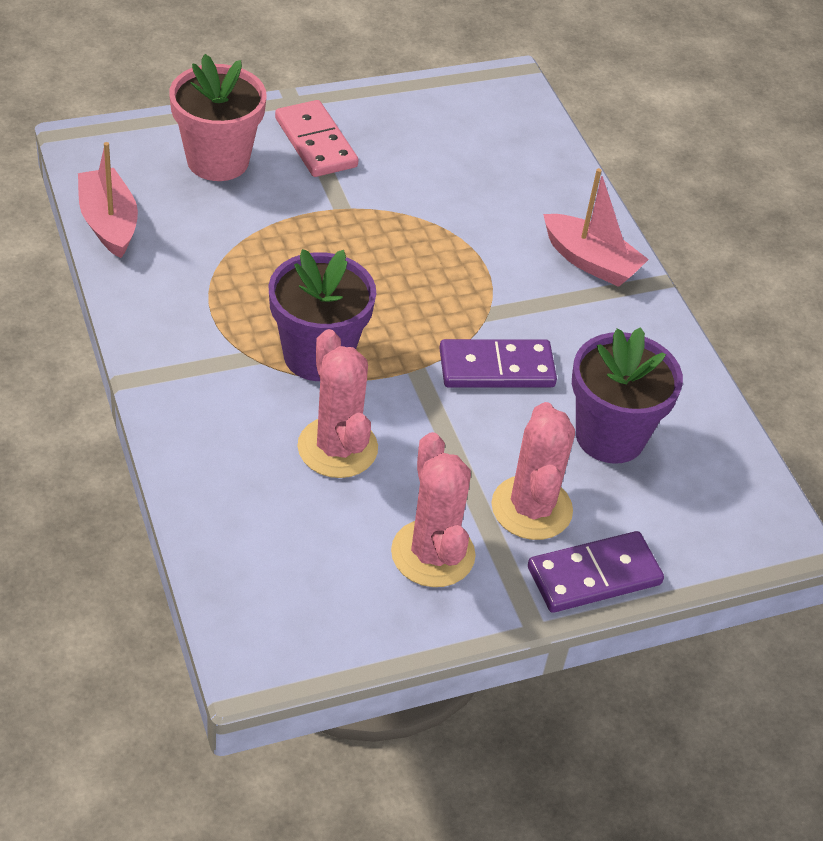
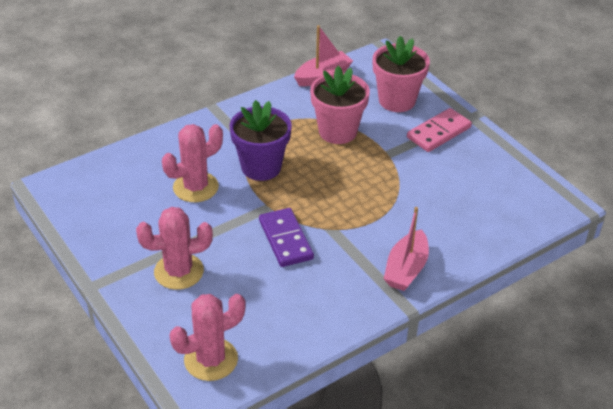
camera: 80 degrees right, 5 degrees down
(265, 246) = (337, 131): none -> pink flower pot
(433, 554) = (132, 236): pink cactus -> pink cactus (211, 359)
(594, 575) = (136, 306): purple domino -> none
(610, 436) = (250, 299): purple flower pot -> none

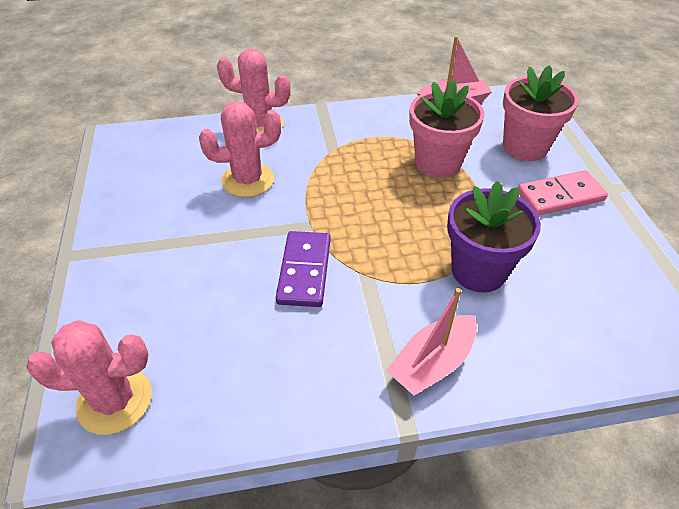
camera: 25 degrees right, 5 degrees up
(179, 271) = (163, 270): pink cactus -> pink cactus (260, 125)
(261, 167) = (330, 178): purple flower pot -> purple flower pot (478, 271)

